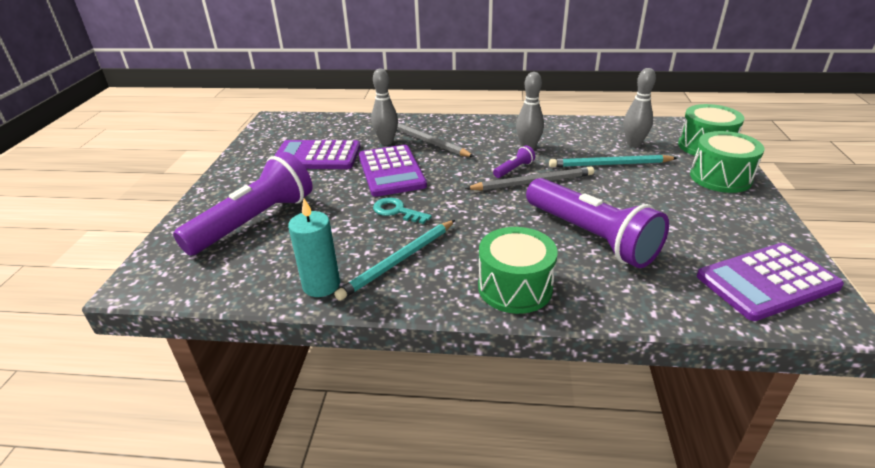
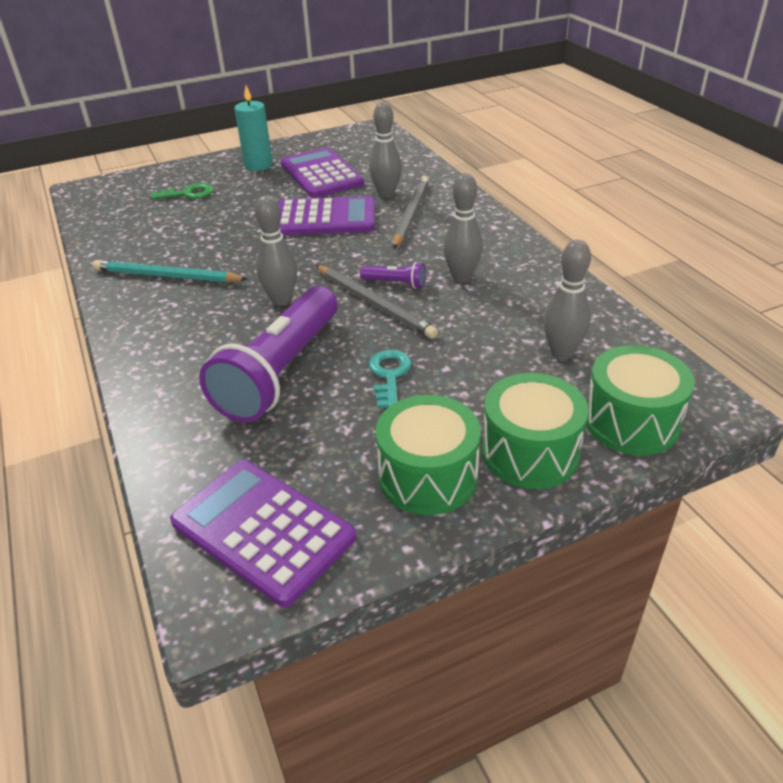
camera: 60 degrees right, 5 degrees up
(255, 221) = (188, 194): purple flashlight -> green key
(321, 285) = (114, 255): turquoise candle -> turquoise candle (258, 165)
(391, 171) = (325, 218): purple calculator -> purple calculator turned 135 degrees counterclockwise
(397, 211) = (250, 247): turquoise key -> turquoise key (389, 375)
(493, 215) = (281, 300): none -> grey bowling pin
(515, 287) = (157, 348): green drum -> green drum (428, 476)
(610, 164) = (475, 347): turquoise pencil -> none

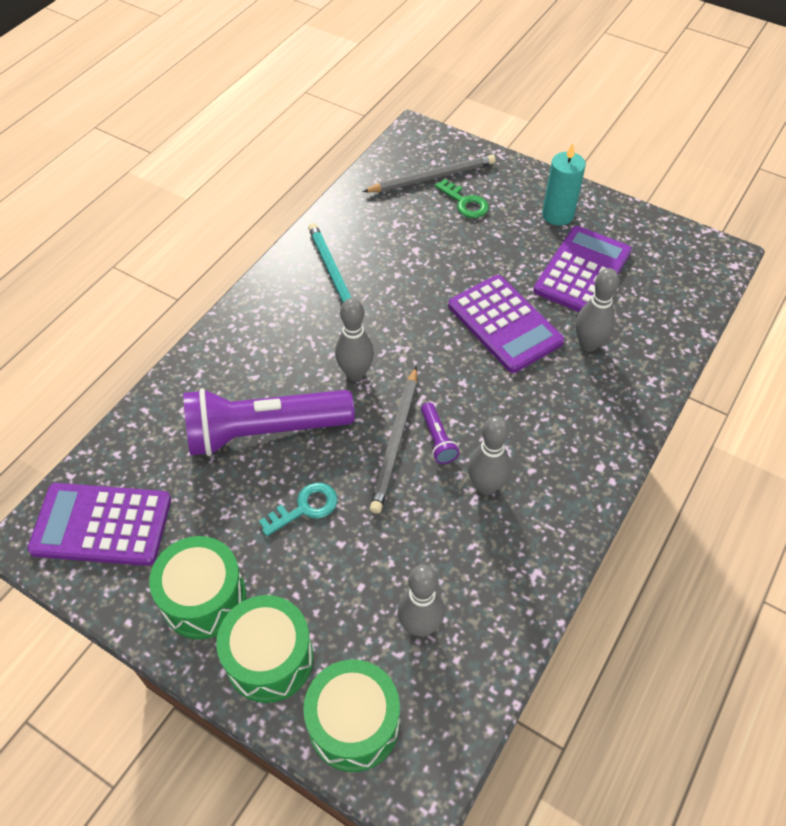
camera: 55 degrees right, 15 degrees up
(263, 530) = (102, 525): purple calculator -> purple calculator turned 90 degrees counterclockwise
(411, 214) = (566, 385): grey pencil -> grey pencil (431, 177)

